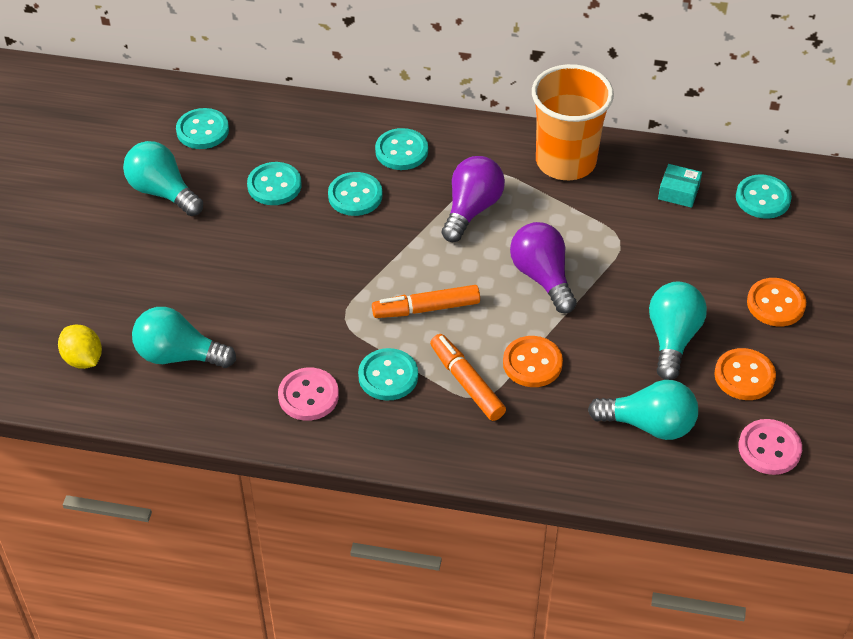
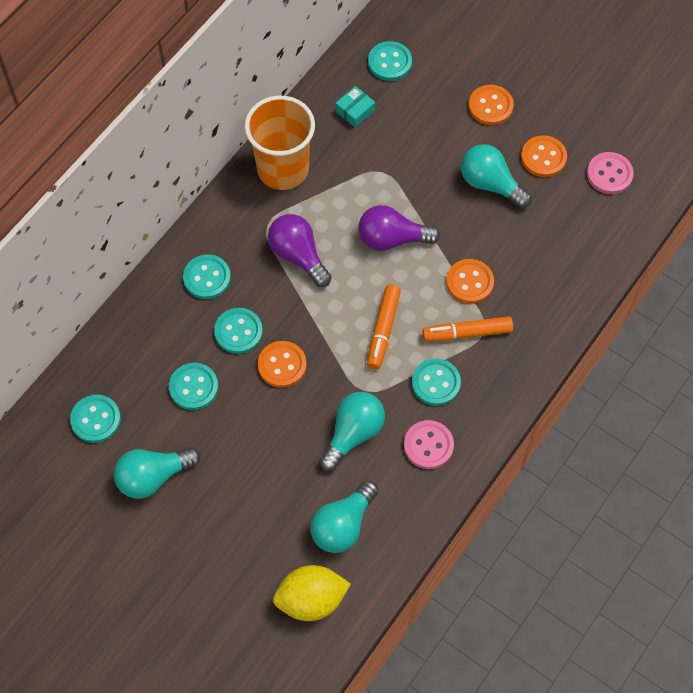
camera: 65 degrees left, 15 degrees up
(83, 359) = (311, 600): yellow lemon -> yellow lemon, size x1.51
(336, 242) = (282, 365): none -> orange button
(649, 424) = (557, 235): turquoise light bulb -> turquoise light bulb (353, 434)

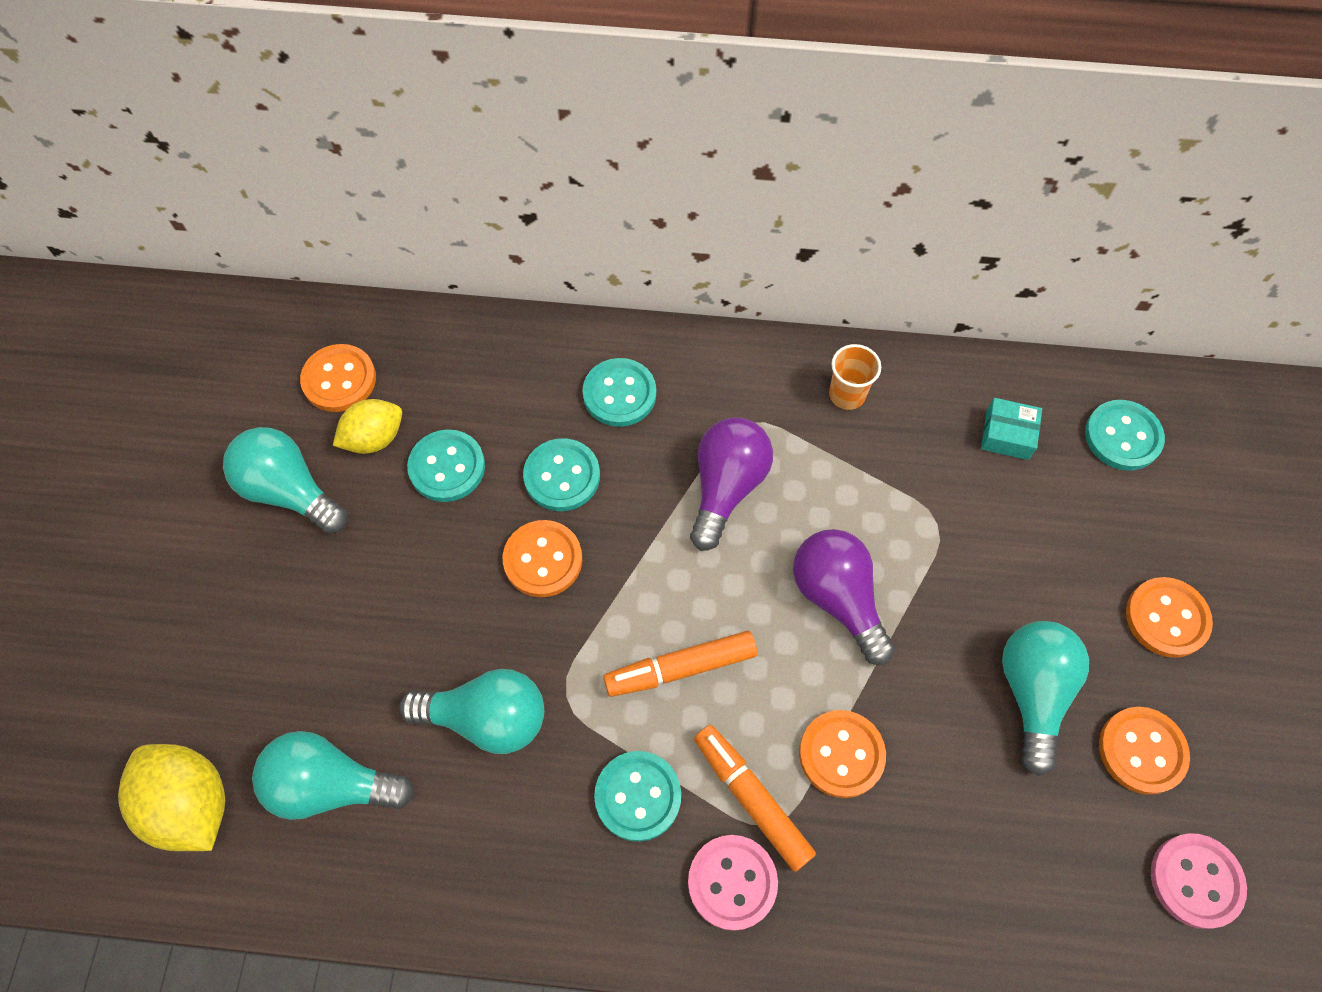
camera: 60 degrees right, 0 degrees up
(96, 419) = (339, 380): turquoise button -> orange button
(149, 417) = (374, 438): none -> yellow lemon
(283, 169) = (847, 395): orange cup -> orange cup, size x0.44
(428, 445) = (526, 843): pink button -> pink button (732, 882)

